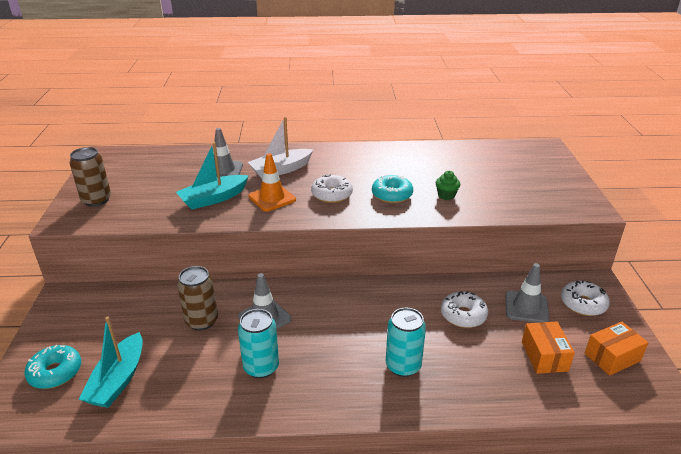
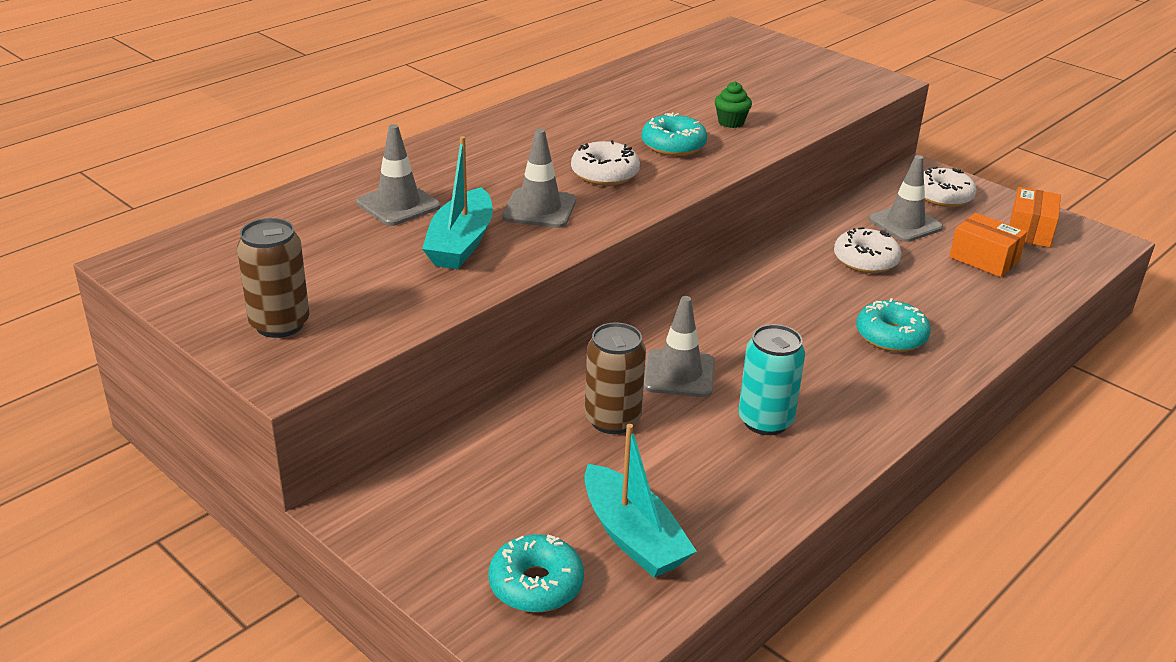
camera: 45 degrees left, 0 degrees up
(272, 198) = (539, 209): orange traffic cone -> grey traffic cone
(281, 170) = (480, 171): white boat -> none
(403, 366) = (891, 336): turquoise can -> turquoise donut

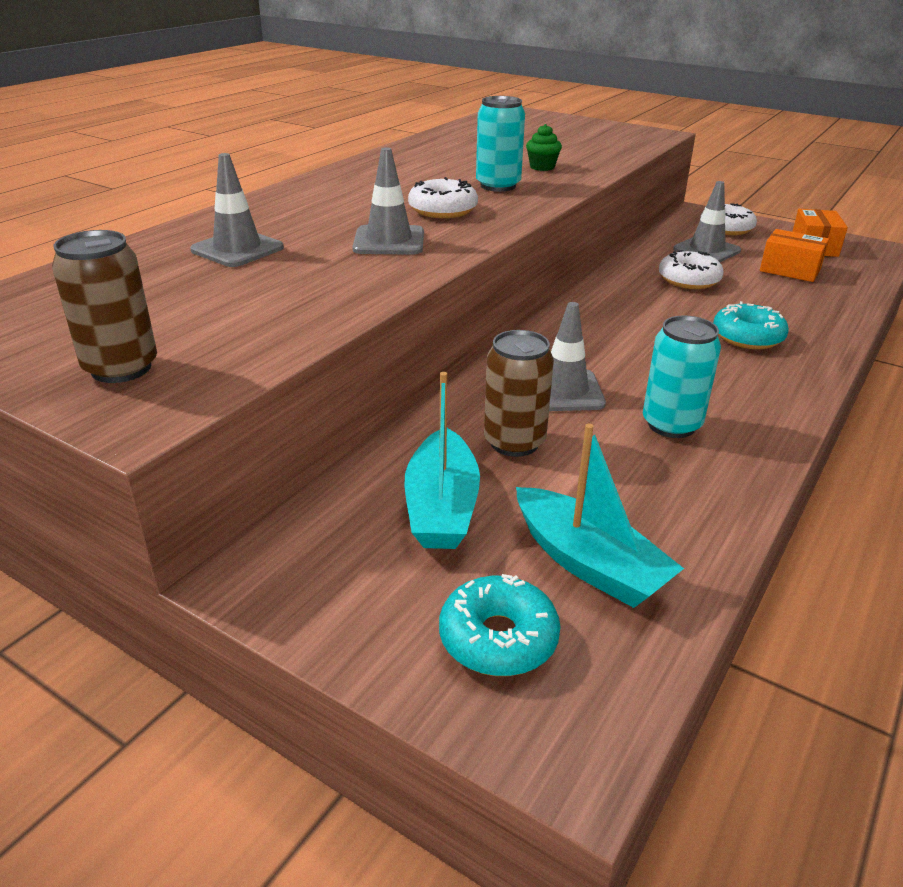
camera: 10 degrees left, 0 degrees up
(461, 243) = (316, 275): turquoise boat -> turquoise boat (441, 506)
(673, 145) = (498, 186): turquoise donut -> turquoise can

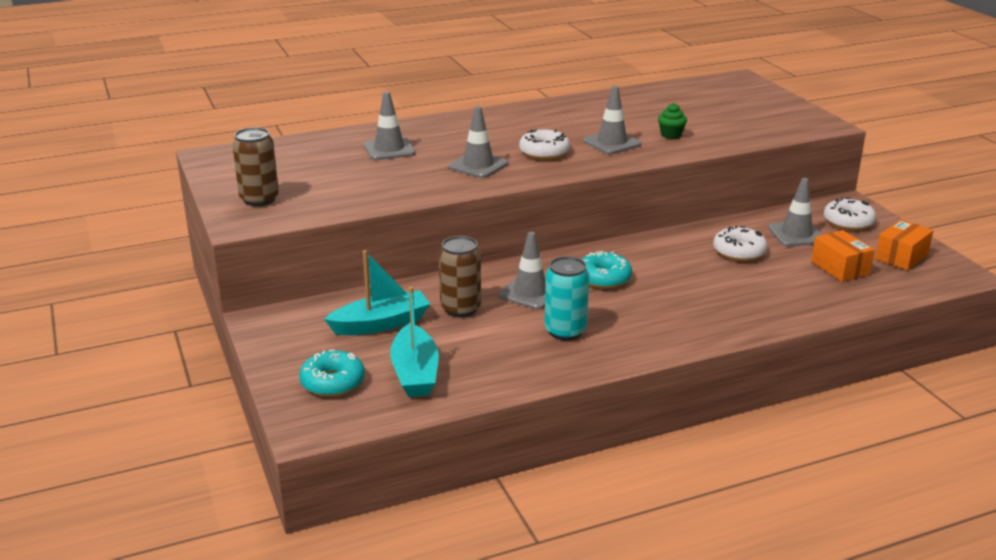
camera: 35 degrees right, 5 degrees down
(441, 506) = (381, 324): turquoise boat -> turquoise boat turned 150 degrees counterclockwise
(498, 186) = (612, 143): turquoise can -> grey traffic cone
(747, 337) = (711, 301): turquoise donut -> turquoise donut (603, 278)

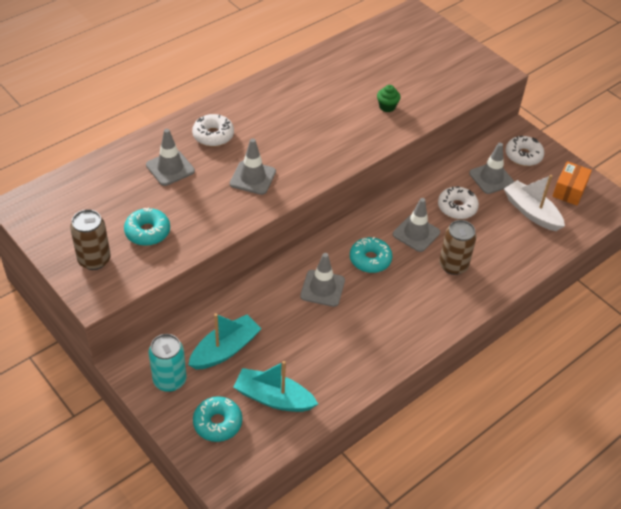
camera: 20 degrees left, 20 degrees up
(332, 188) = (147, 232): none -> turquoise donut
(415, 373) = (273, 398): turquoise boat -> turquoise boat turned 135 degrees clockwise
(460, 308) = (278, 318): brown can -> brown can (453, 265)
(544, 152) = (298, 149): white donut -> white donut (213, 135)
(565, 331) = (364, 327): turquoise can -> turquoise can (170, 380)
(612, 143) = (345, 126): grey traffic cone -> grey traffic cone (416, 233)
(840, 268) = (531, 212): orange box -> white boat

